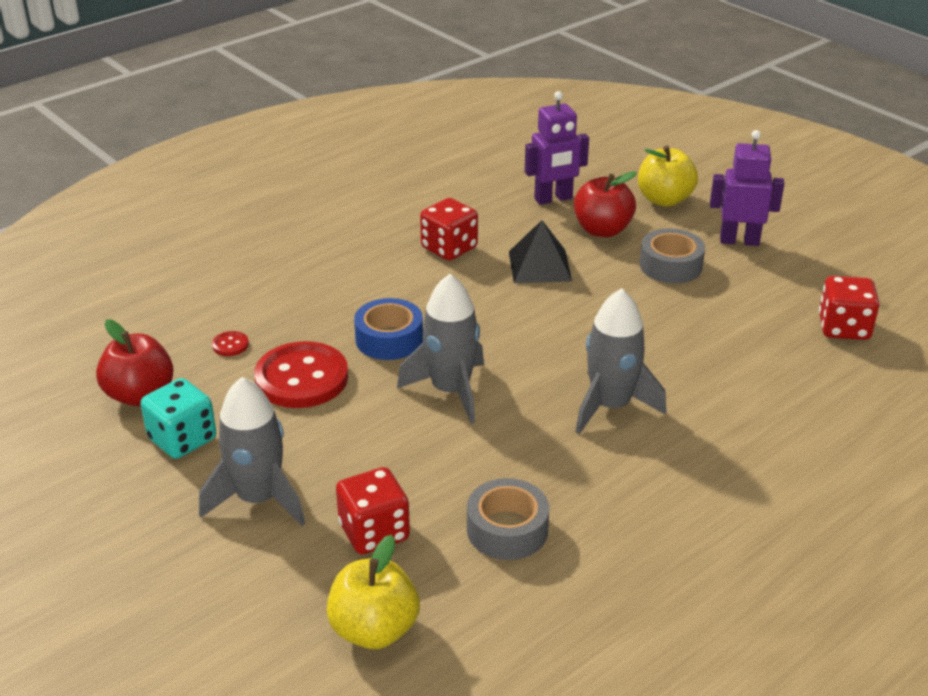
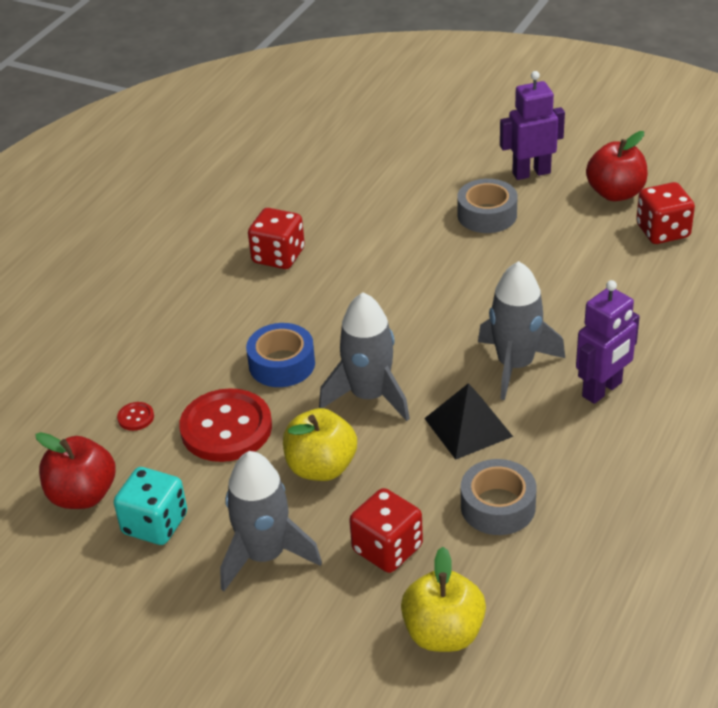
camera: 20 degrees left, 5 degrees up
(539, 266) = (372, 249): black pyramid -> black pyramid (468, 427)
(553, 199) = (343, 177): purple robot -> purple robot (602, 390)
(602, 230) = (406, 197): red apple -> red apple (615, 193)
(664, 199) = (443, 150): yellow apple -> yellow apple (321, 467)

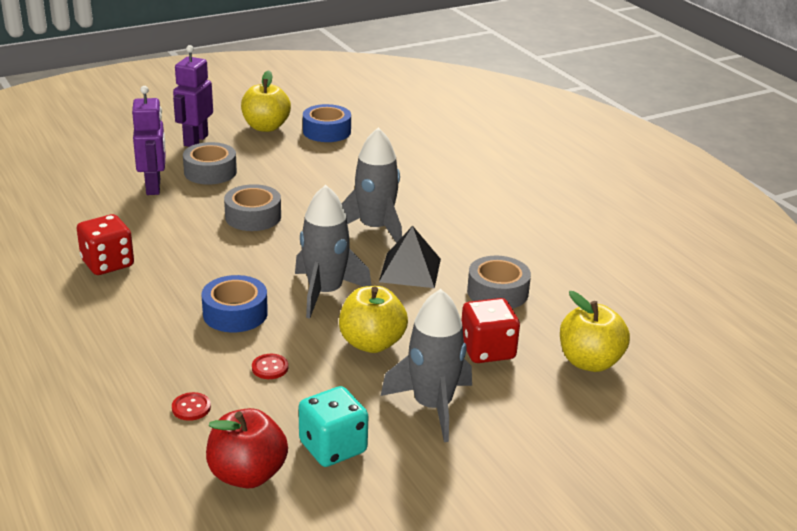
camera: 60 degrees left, 10 degrees down
(226, 428) = (270, 368): red button -> red button, size x0.40
(442, 283) = (253, 217): none -> grey tape
(602, 390) = (440, 212): purple robot -> purple robot (154, 187)
(615, 193) = (266, 127): red apple -> yellow apple
(662, 231) = (327, 131): red dice -> blue tape

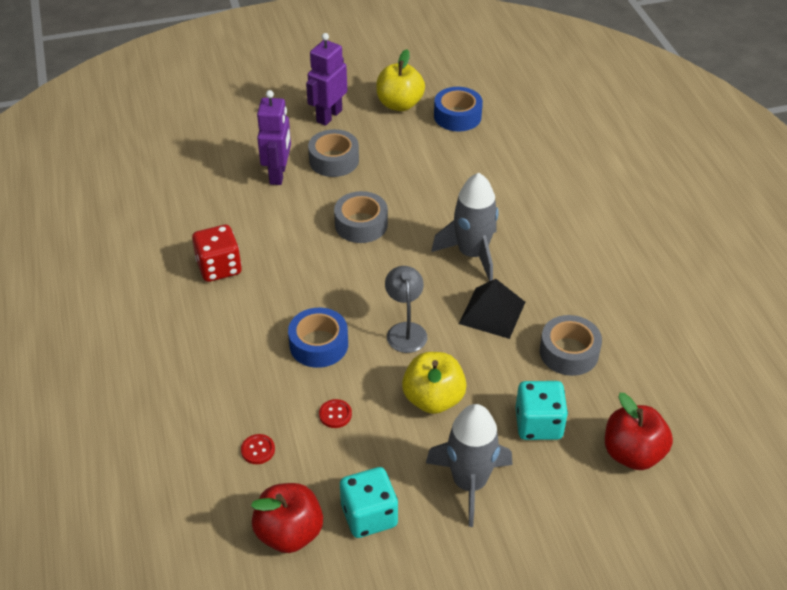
camera: 15 degrees right, 15 degrees up
(325, 293) = (405, 330): grey rocket -> grey lamp
(487, 350) = (538, 424): red dice -> turquoise dice
(589, 362) = (632, 453): yellow apple -> red apple

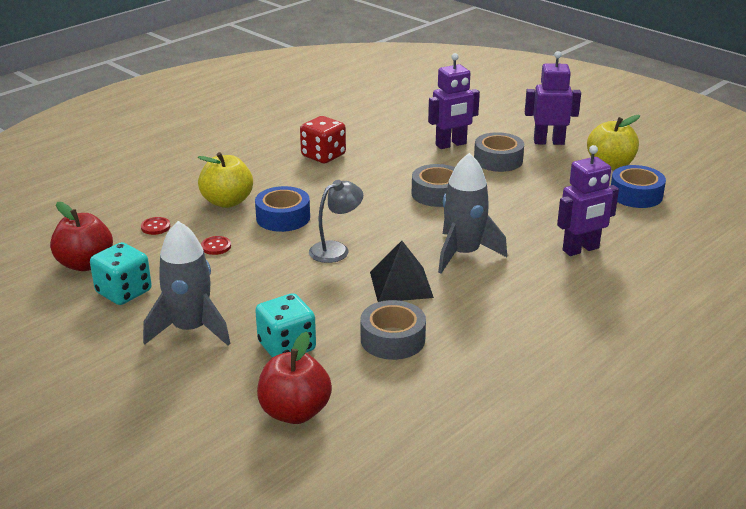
camera: 60 degrees right, 15 degrees down
(433, 399) = (270, 285): yellow apple -> yellow apple (227, 202)
(514, 186) = (581, 249): none -> purple robot

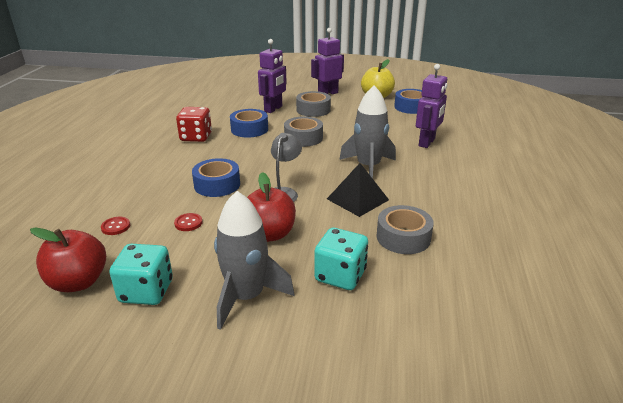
camera: 35 degrees left, 0 degrees up
(227, 202) = (158, 188): yellow apple -> none
(295, 412) = (414, 325): red apple -> red apple (269, 234)
(390, 163) = (249, 129): none -> blue tape

